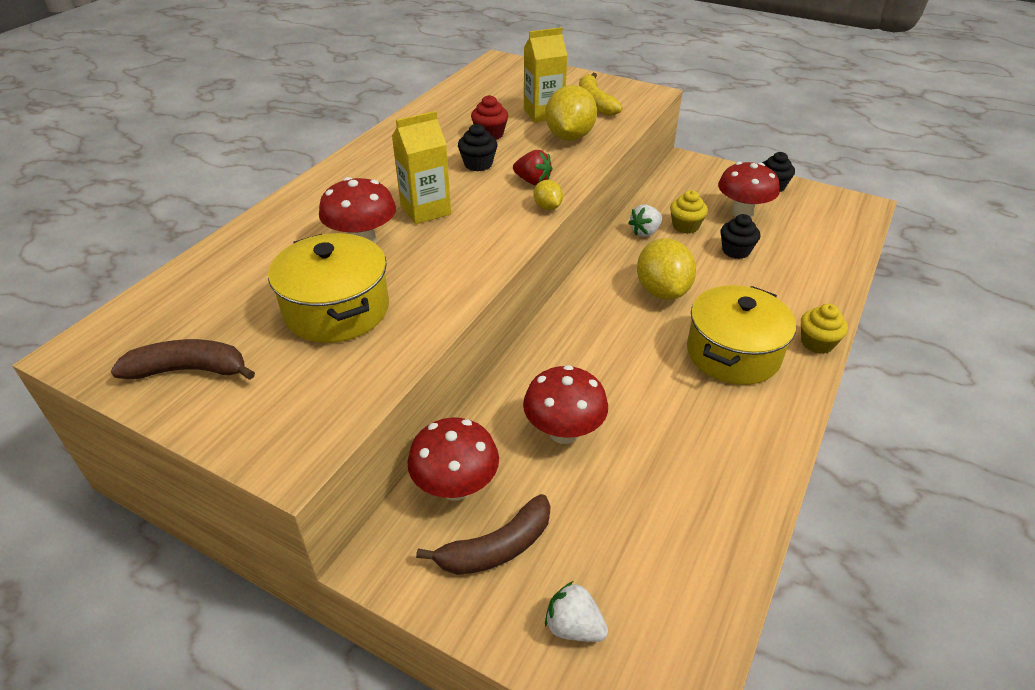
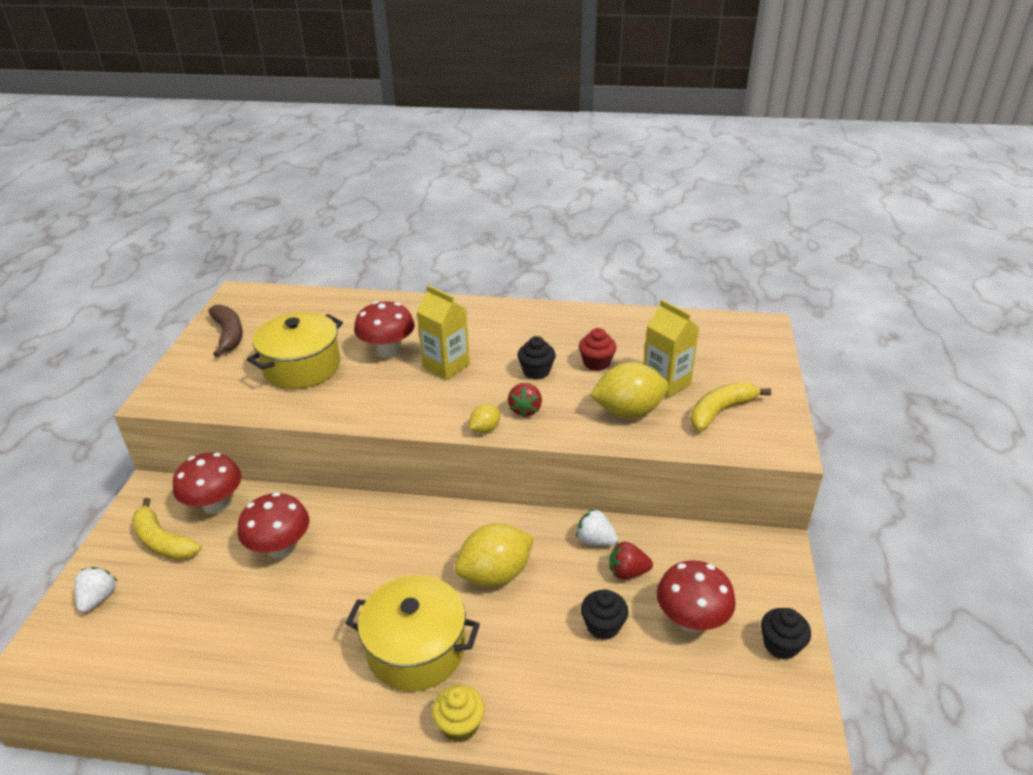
camera: 70 degrees right, 5 degrees down
(496, 548) = (163, 541): brown banana -> yellow banana
(685, 226) = (627, 572): yellow cupcake -> red strawberry

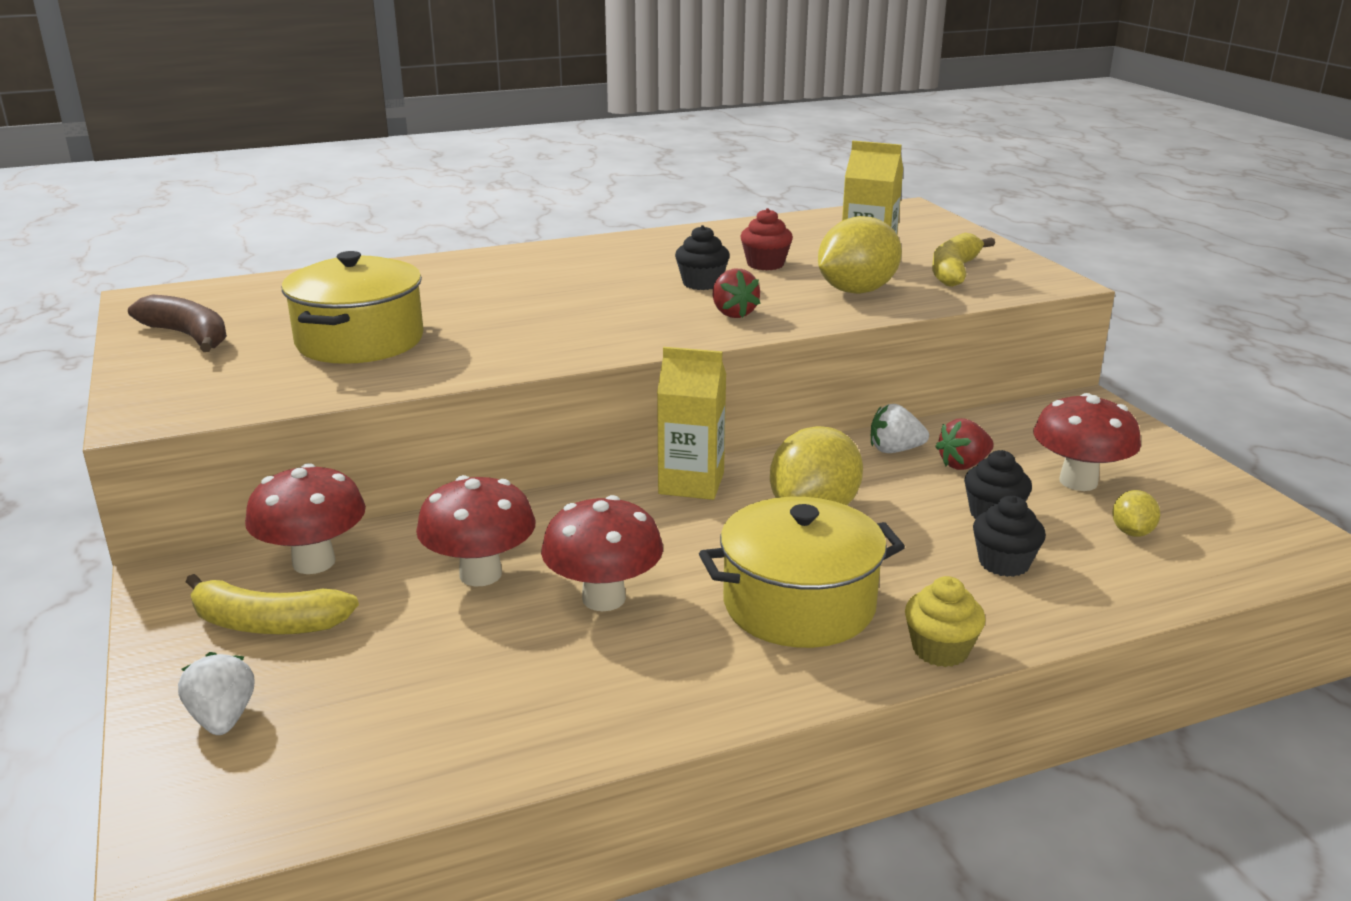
camera: 30 degrees left, 10 degrees down
(387, 351) = (473, 304): red mushroom -> red mushroom (604, 598)
(446, 366) = (576, 301): yellow carton -> yellow carton (691, 483)
(485, 429) = (705, 338): yellow lemon -> yellow lemon (1132, 532)
(781, 645) = (1185, 472): black cupcake -> black cupcake (1004, 563)

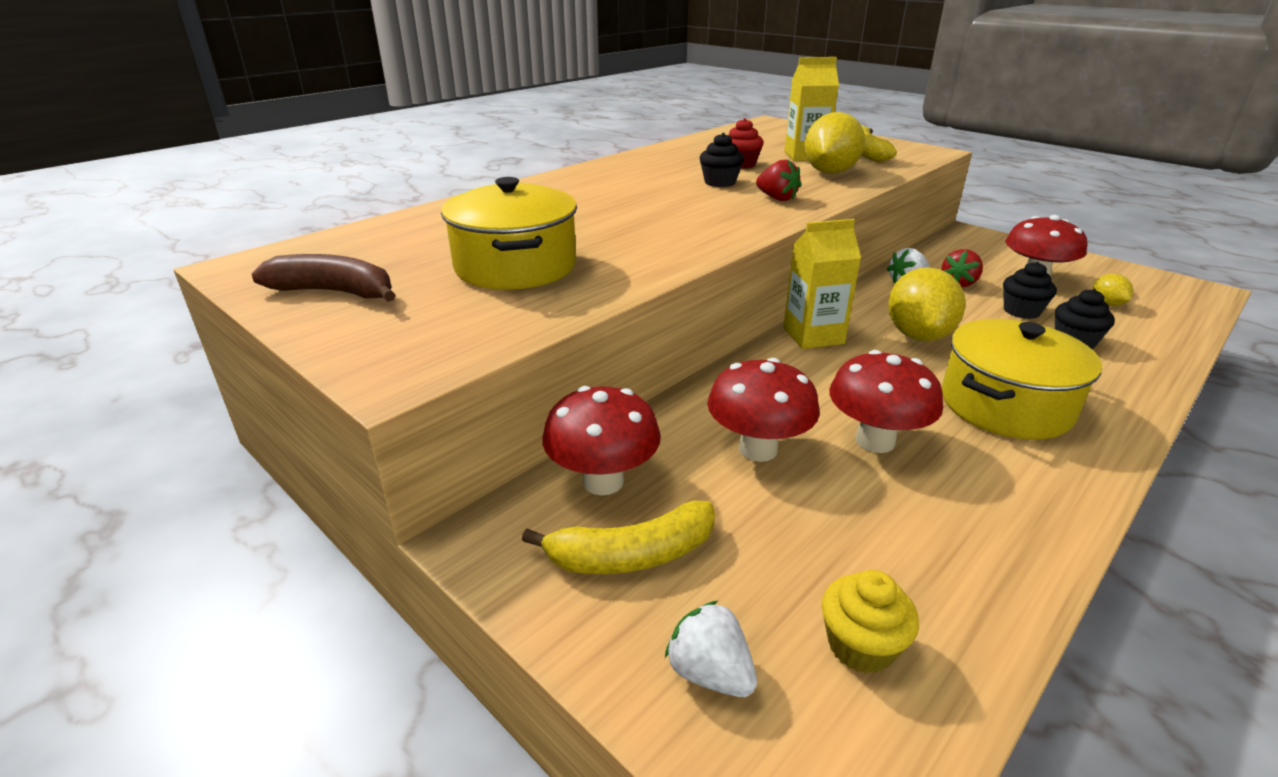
camera: 25 degrees left, 5 degrees up
(940, 650) = (1130, 411): yellow cupcake -> yellow cupcake (860, 646)

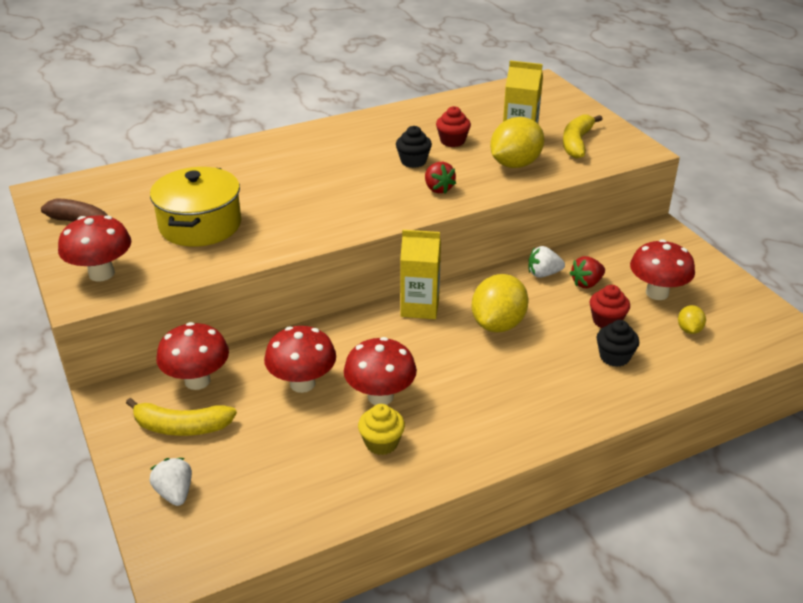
camera: 20 degrees right, 5 degrees up
(406, 341) = (101, 274): none -> red mushroom
(860, 646) = (257, 503): yellow cupcake -> yellow cupcake (381, 443)
(1005, 405) = (496, 394): yellow pot -> none
(1021, 311) = (606, 321): black cupcake -> red cupcake

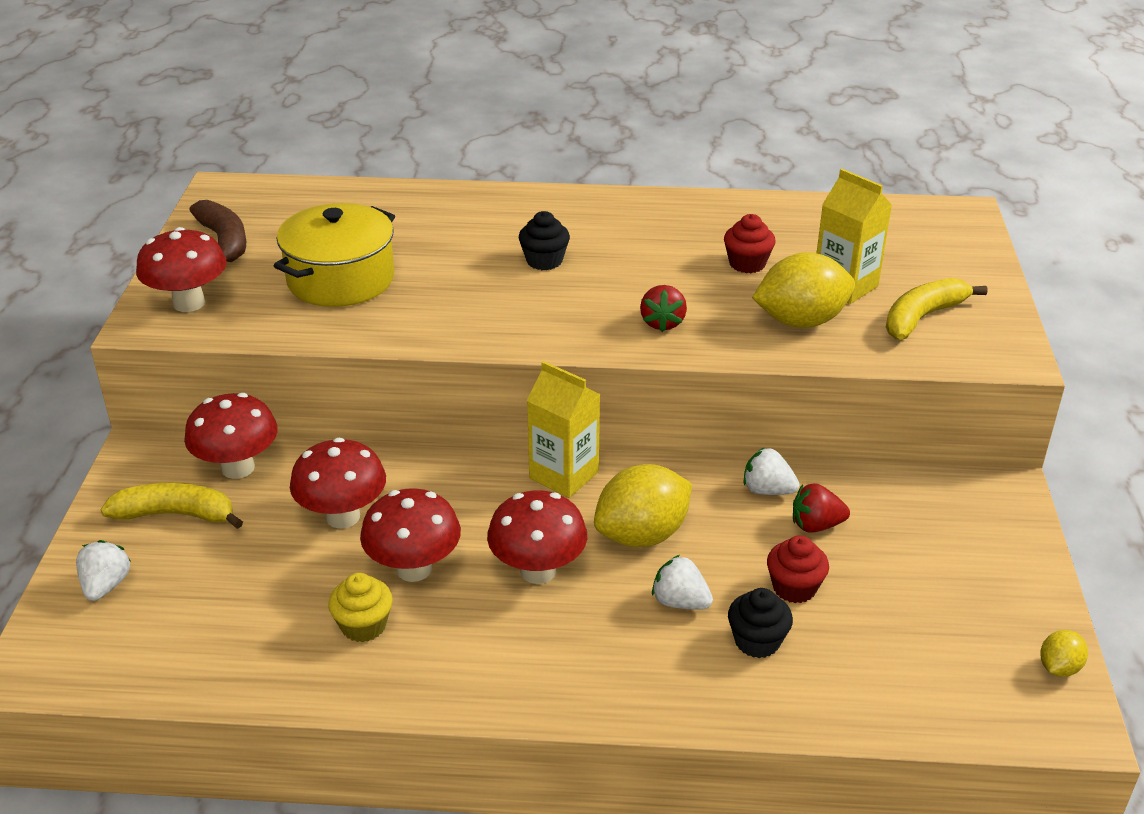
camera: 30 degrees right, 0 degrees up
(181, 427) = (176, 514): yellow banana -> yellow banana turned 150 degrees clockwise
(413, 161) = (667, 276): black cupcake -> black cupcake (544, 261)
(554, 353) = (680, 602): none -> white strawberry
(657, 293) = (907, 577): red mushroom -> red mushroom (538, 571)
(689, 330) = (904, 647): yellow lemon -> yellow lemon (1059, 668)

